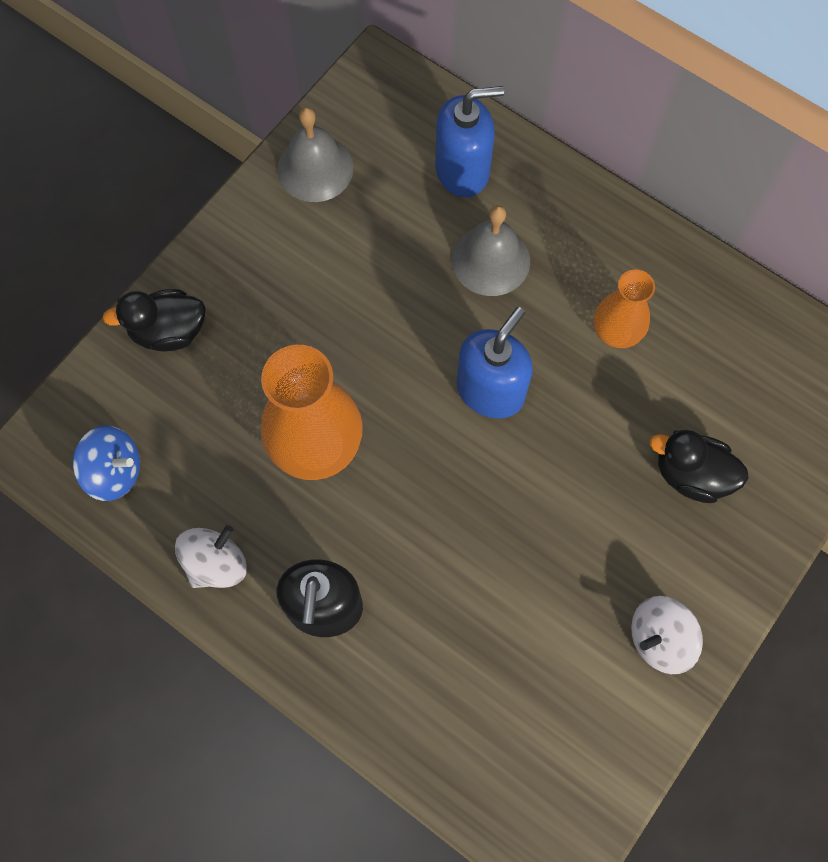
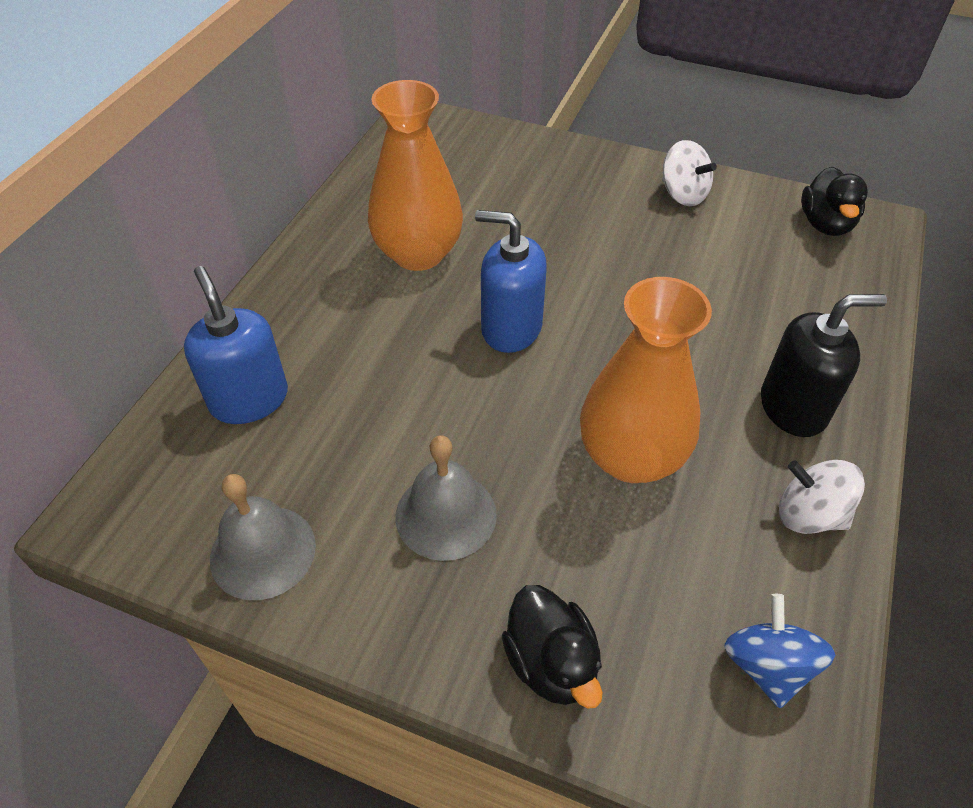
camera: 105 degrees left, 20 degrees down
(491, 260) = (362, 354): grey bell -> grey bell (446, 515)
(616, 331) = (418, 253): orange vase -> orange vase, size x1.73
(691, 474) = (538, 194): black duck -> black duck (825, 224)

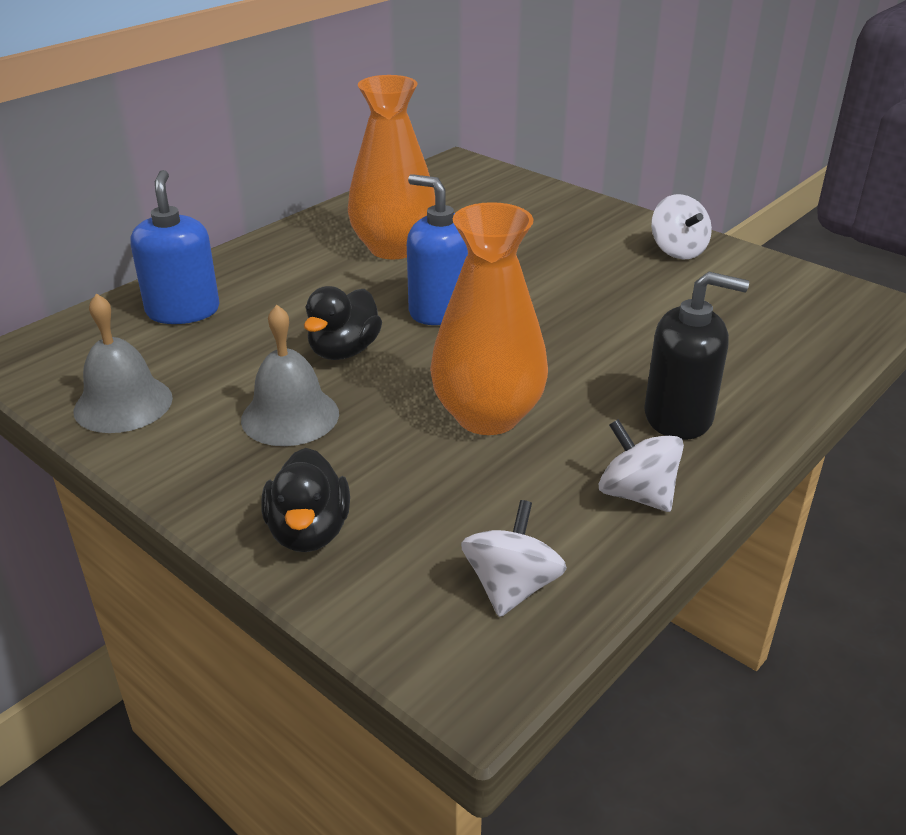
camera: 20 degrees right, 15 degrees down
(767, 665) = (511, 587): blue spinning top -> white spinning top
(825, 224) = (815, 295): black duck -> black duck (344, 351)

